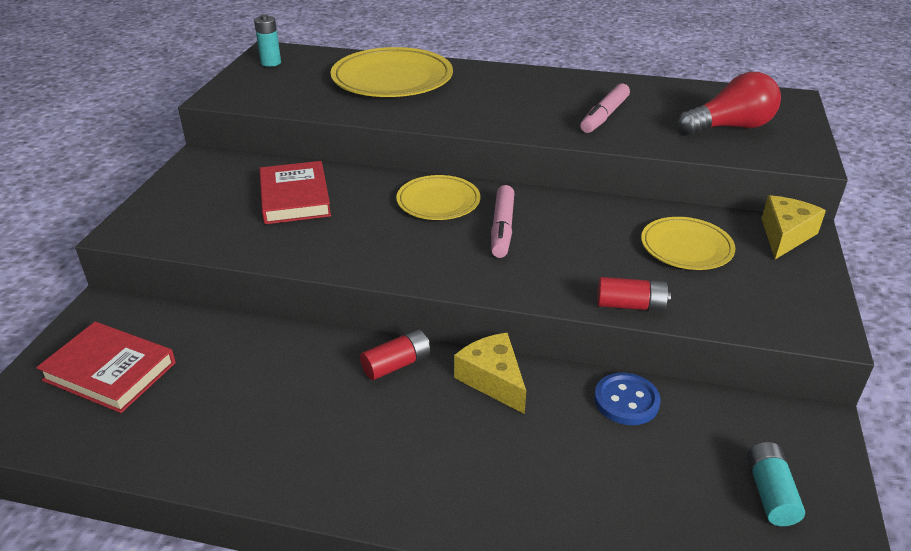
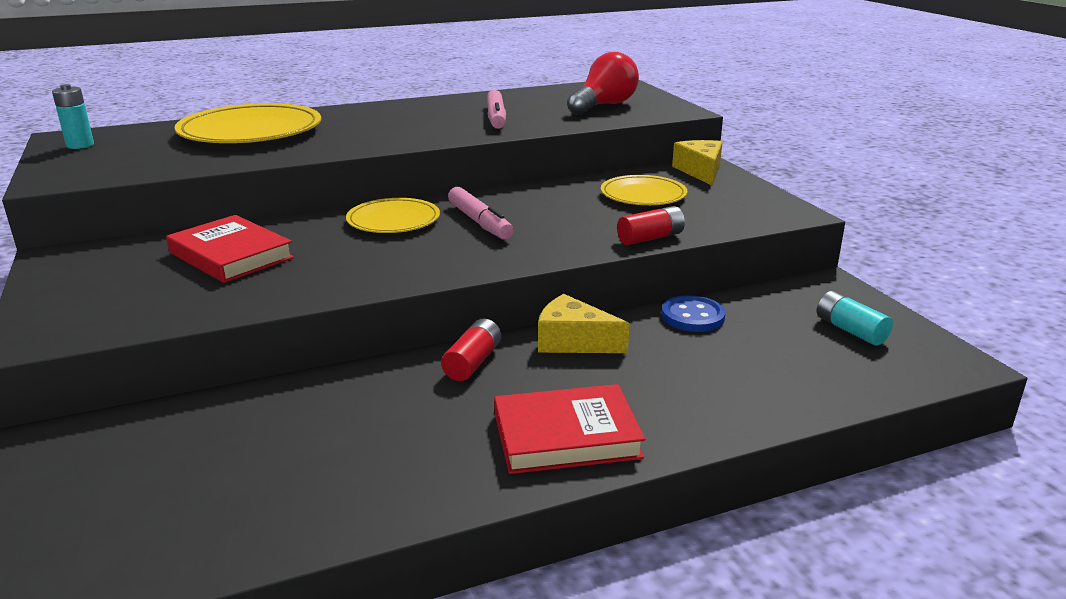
camera: 35 degrees left, 10 degrees down
(110, 371) = (138, 488): red book -> red book (566, 436)

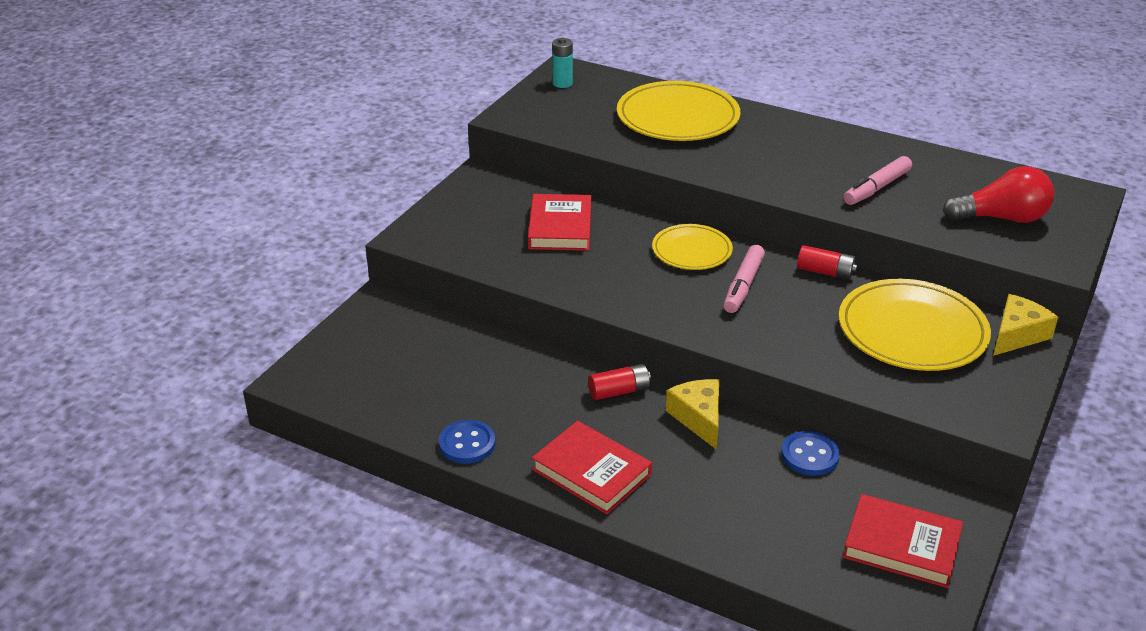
camera: 50 degrees right, 10 degrees up
(398, 500) = (467, 444): none -> blue button
(643, 195) = (912, 331): yellow plate -> yellow plate, size x1.69
(650, 238) = (833, 373): red battery -> red battery (825, 272)
(850, 330) = (901, 545): turquoise battery -> red book

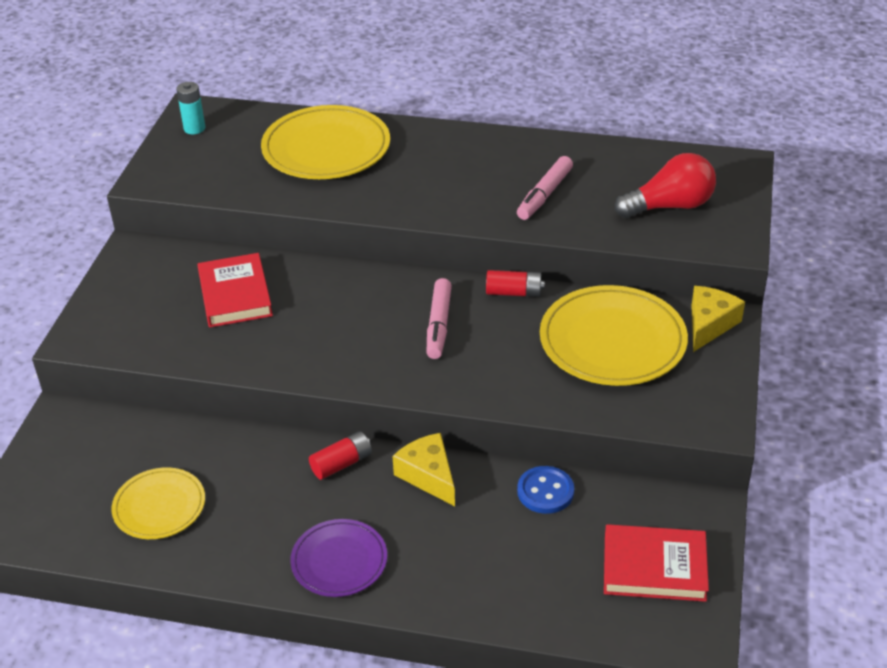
camera: 15 degrees left, 5 degrees up
(467, 444) = (203, 559): blue button -> none
(591, 472) = (339, 561): red book -> purple plate
(692, 251) = (377, 295): yellow plate -> yellow plate (159, 506)

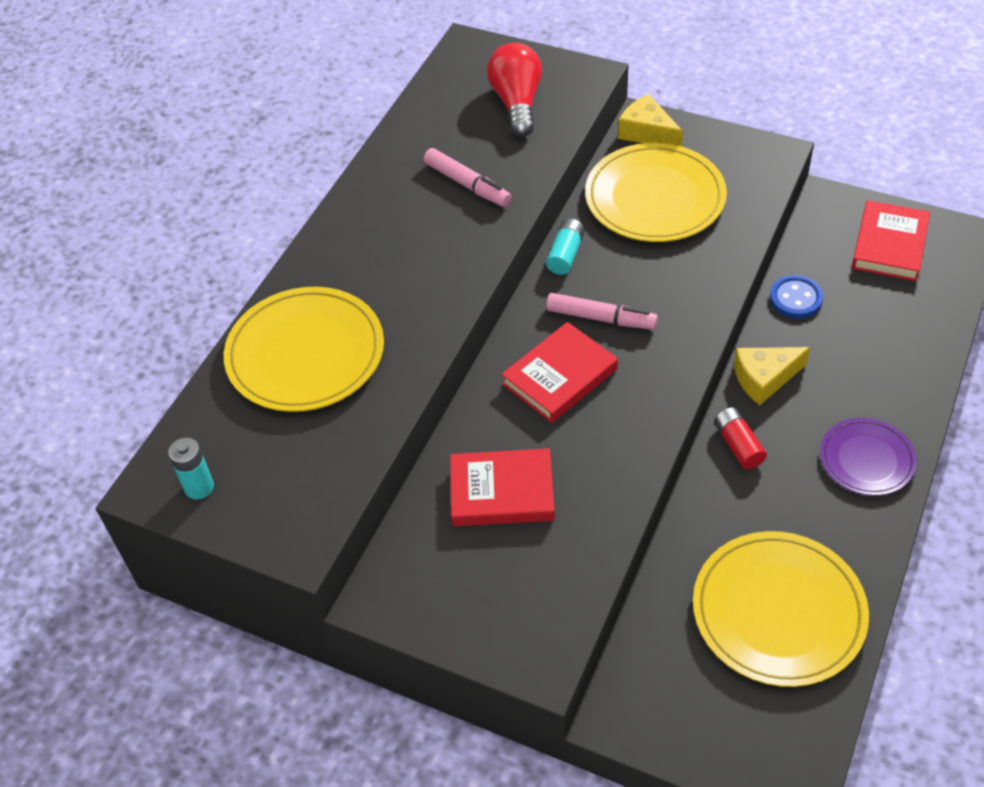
camera: 75 degrees left, 10 degrees up
(159, 506) = (778, 611): yellow plate -> yellow plate, size x1.69
(363, 309) = (560, 377): none -> red book
(514, 292) = (565, 254): red battery -> turquoise battery

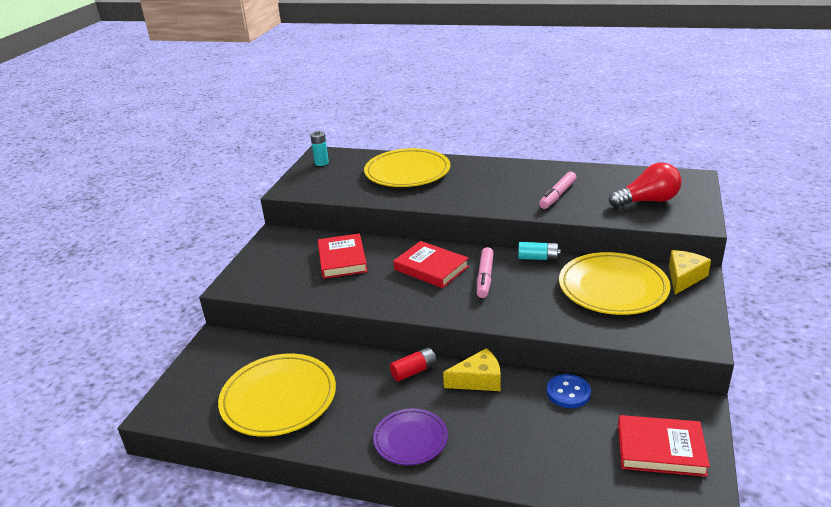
camera: 80 degrees right, 20 degrees down
(764, 379) = (478, 380): yellow cheese -> yellow cheese turned 105 degrees clockwise

